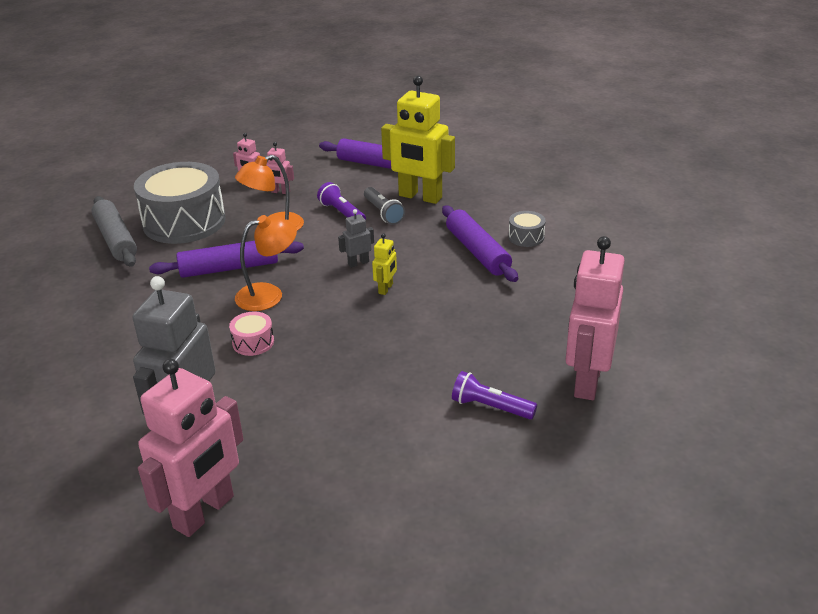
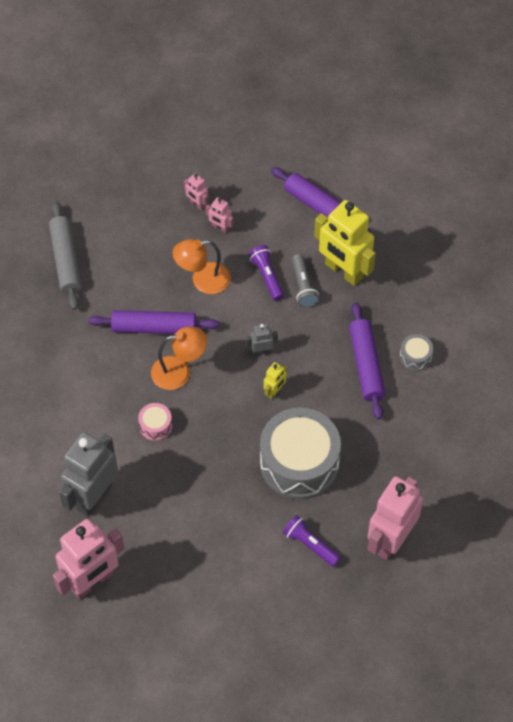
camera: 15 degrees right, 25 degrees up
(184, 222) = (127, 250): grey drum -> grey drum (299, 463)

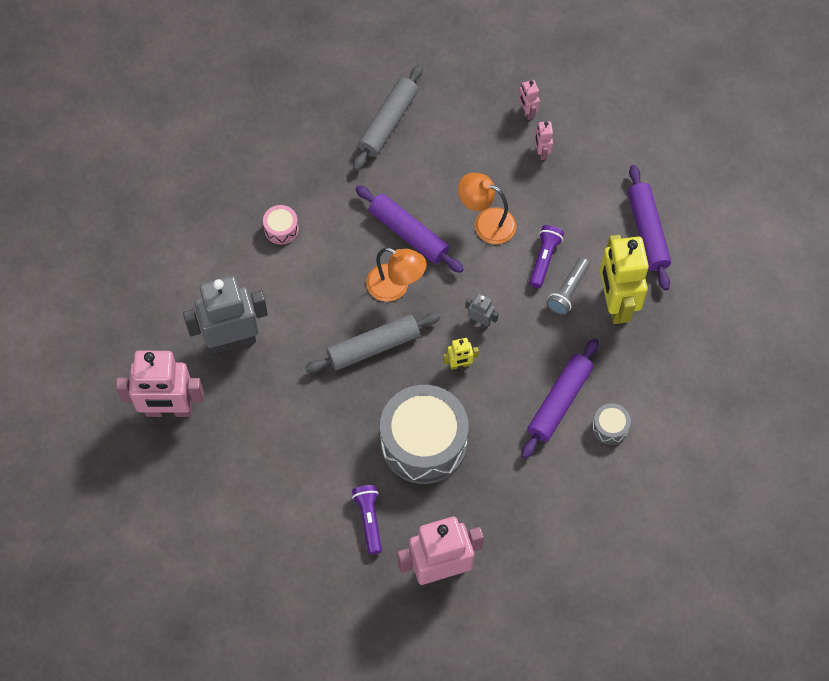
camera: 40 degrees right, 5 degrees up
(155, 426) = (334, 319): pink drum -> pink drum (281, 229)
(202, 424) = (373, 347): none -> grey rolling pin
(220, 228) = (543, 187): pink robot -> pink robot (527, 112)

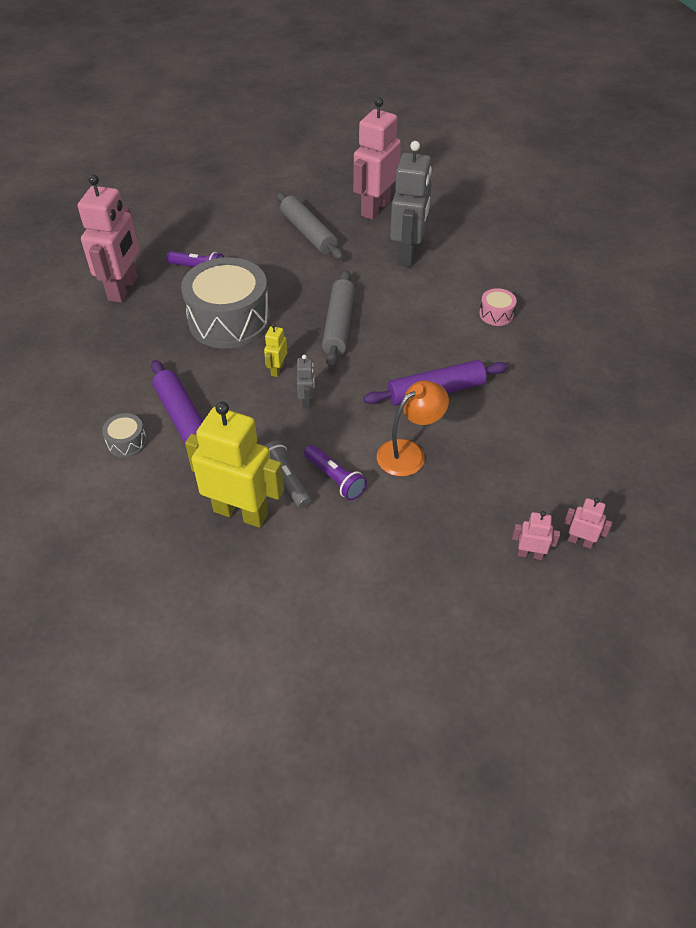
camera: 120 degrees right, 15 degrees down
(388, 123) = (577, 429): grey rolling pin -> grey rolling pin (308, 233)
(395, 287) = (385, 360): orange lamp -> none
(480, 322) = (307, 401): grey robot -> grey robot turned 60 degrees counterclockwise
(542, 152) = (467, 541): pink robot -> pink robot (580, 541)
(647, 232) = (300, 588): purple rolling pin -> none

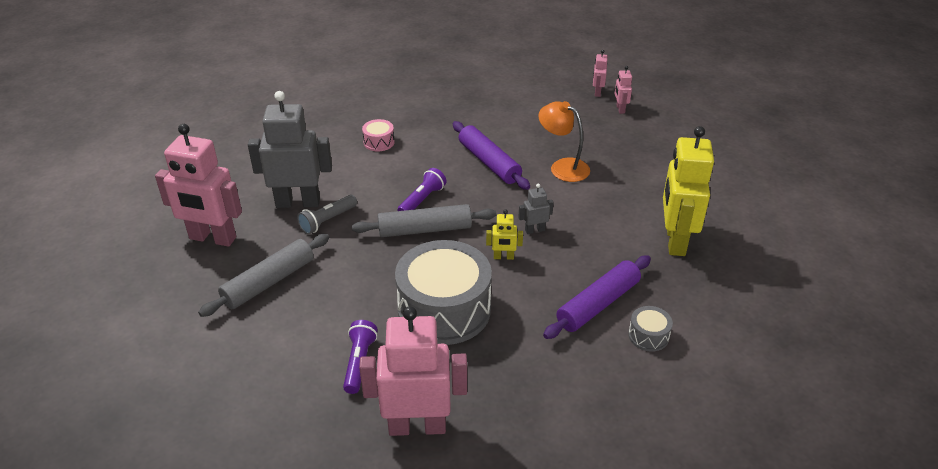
camera: 105 degrees left, 10 degrees down
(286, 480) = (628, 224): grey flashlight -> grey flashlight (327, 221)
(335, 479) = (610, 199): purple flashlight -> purple flashlight (422, 200)

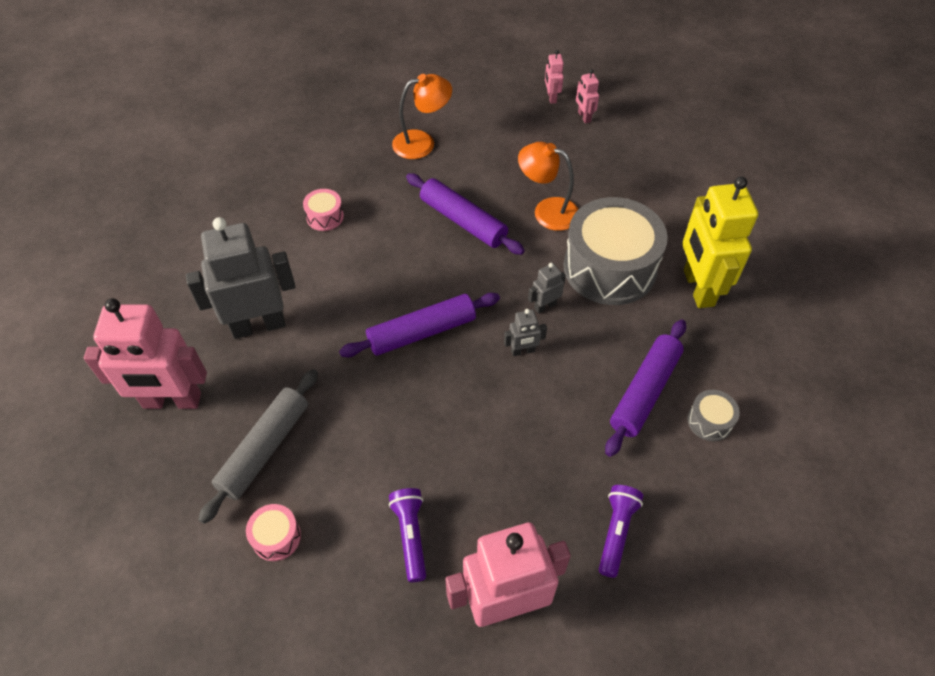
camera: 15 degrees left, 15 degrees up
(253, 341) = (276, 537): none -> pink drum
(327, 221) = (303, 344): grey flashlight -> none
(422, 200) = (404, 290): purple flashlight -> purple flashlight (616, 532)
(424, 229) = (421, 332): grey rolling pin -> purple rolling pin
(444, 310) = (481, 439): grey drum -> grey drum (609, 267)
(477, 106) = (422, 142): none -> orange lamp
(503, 257) = (523, 351): yellow robot -> grey robot

